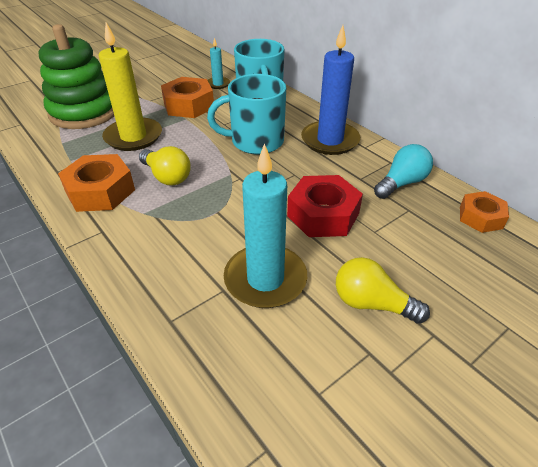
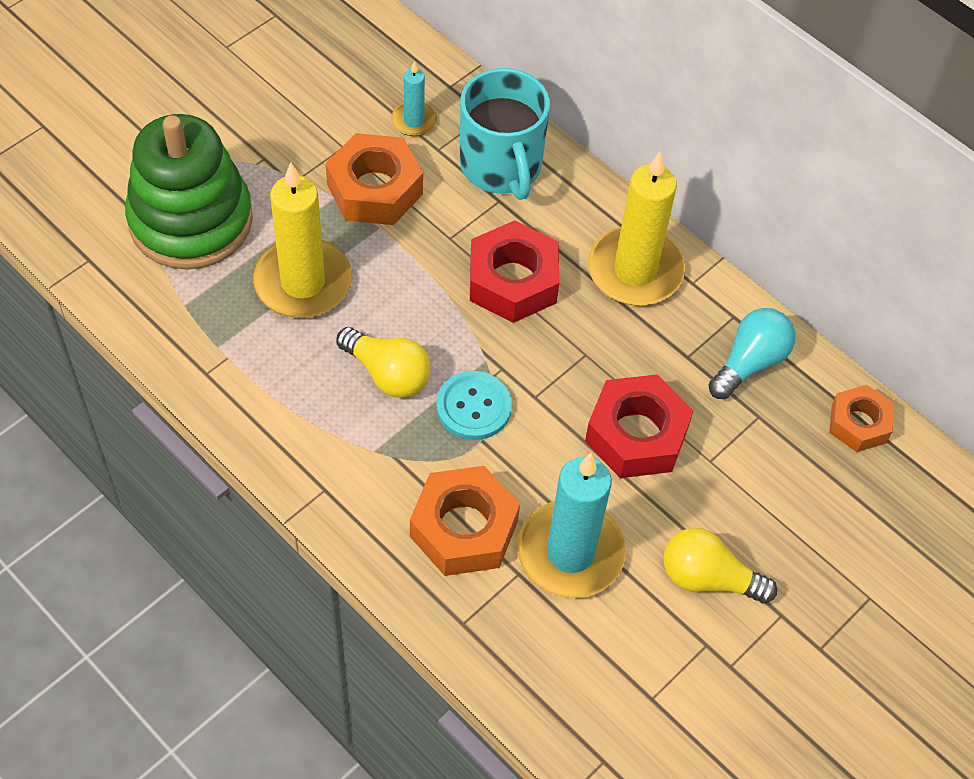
camera: 10 degrees left, 15 degrees up
(100, 191) = (293, 412): orange nut -> orange nut (464, 528)
(216, 195) = (473, 407): none -> turquoise button
(256, 141) = (512, 281): turquoise mug -> red nut
(330, 140) = (635, 270): blue candle -> yellow candle

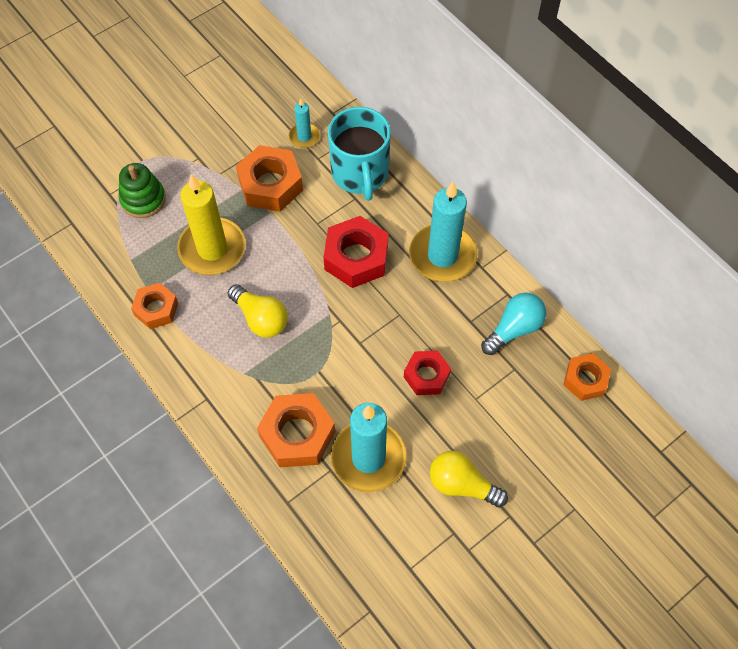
camera: 10 degrees right, 5 degrees up
(191, 220) = (143, 199): green stacking toy -> green stacking toy, size x0.54
(232, 371) = (156, 309): none -> orange nut
(473, 407) = (316, 347): turquoise button -> none
(635, 270) = (442, 255): yellow candle -> turquoise candle
(636, 435) = (426, 376): red nut -> red nut, size x0.63

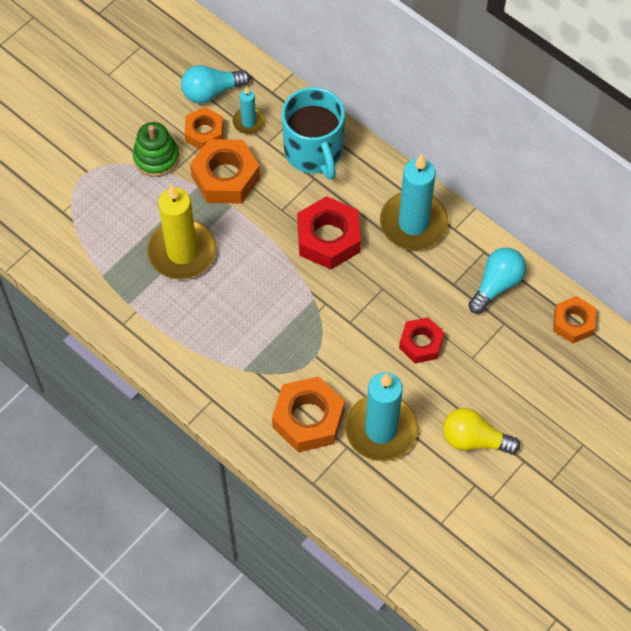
camera: 10 degrees left, 0 degrees up
(143, 199) = (99, 212): green stacking toy -> green stacking toy (156, 157)
(156, 309) = (141, 321): orange nut -> orange nut (204, 133)
(261, 318) = (247, 314): yellow light bulb -> none
(276, 104) = (211, 92): none -> turquoise light bulb

